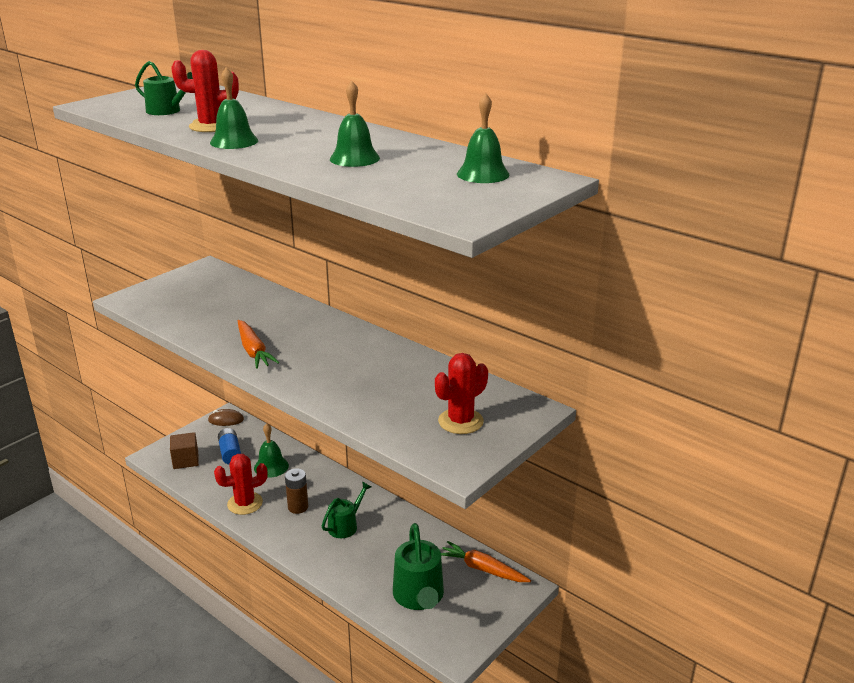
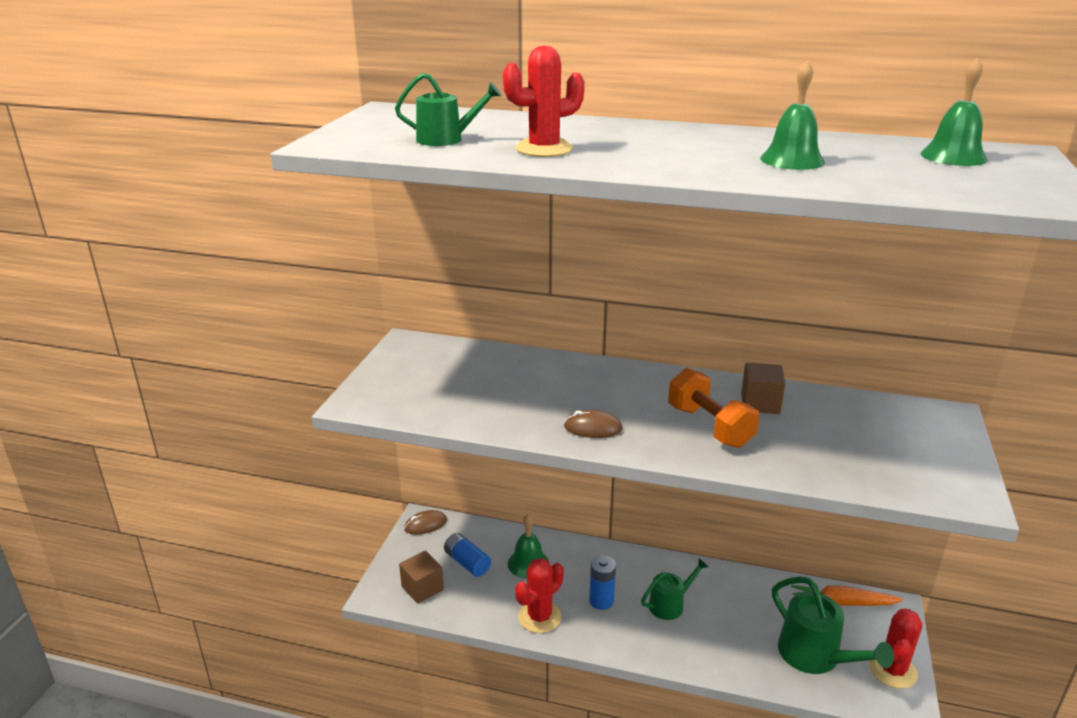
camera: 25 degrees left, 0 degrees up
(234, 141) = (615, 161): green bell -> none
(253, 351) = (593, 428): orange carrot -> brown mouse
(298, 507) = (601, 601): brown battery -> blue battery
(335, 370) = (709, 426): none -> orange dumbbell
(345, 525) = (670, 604): green watering can -> green watering can turned 45 degrees clockwise
(396, 364) = (760, 403): none -> brown cube
(460, 421) = (903, 447): red cactus -> red cactus (892, 670)

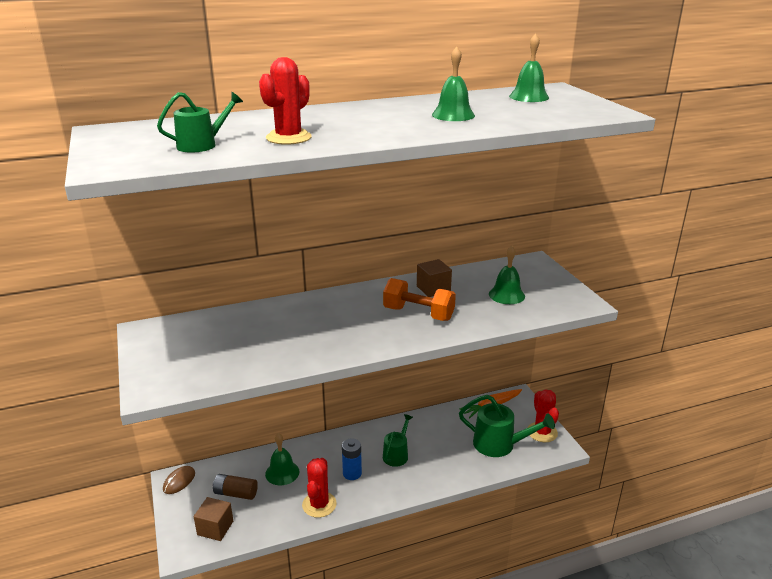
camera: 35 degrees left, 0 degrees up
(467, 562) = (235, 493): blue battery -> brown battery
(593, 428) = (348, 342): brown mouse -> none
(856, 445) = (506, 295): none -> green bell

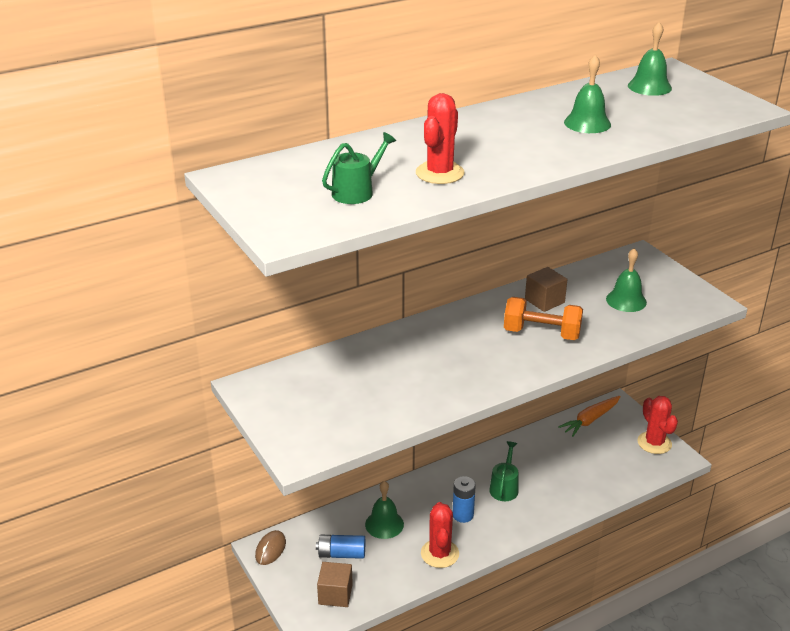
camera: 10 degrees left, 5 degrees up
(235, 493) = (341, 554): brown battery -> blue battery
(499, 444) = (612, 462): green watering can -> none

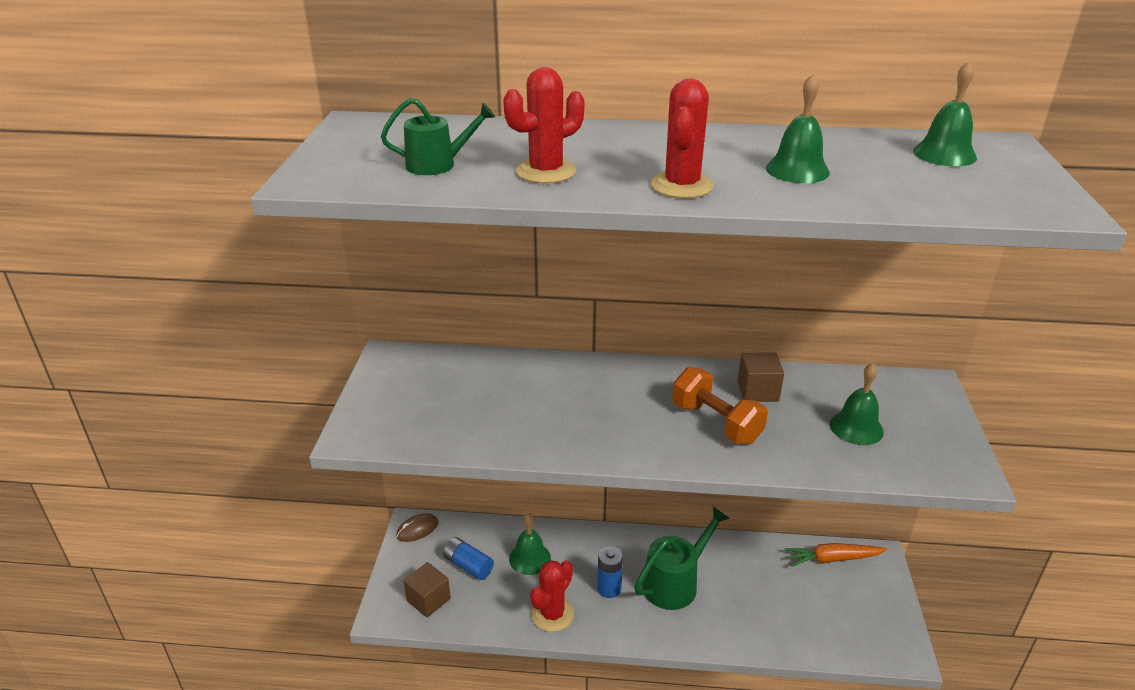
camera: 35 degrees right, 0 degrees up
(504, 487) = (675, 583): green watering can -> green watering can, size x1.61
(654, 443) = (888, 620): red cactus -> red cactus (682, 186)

